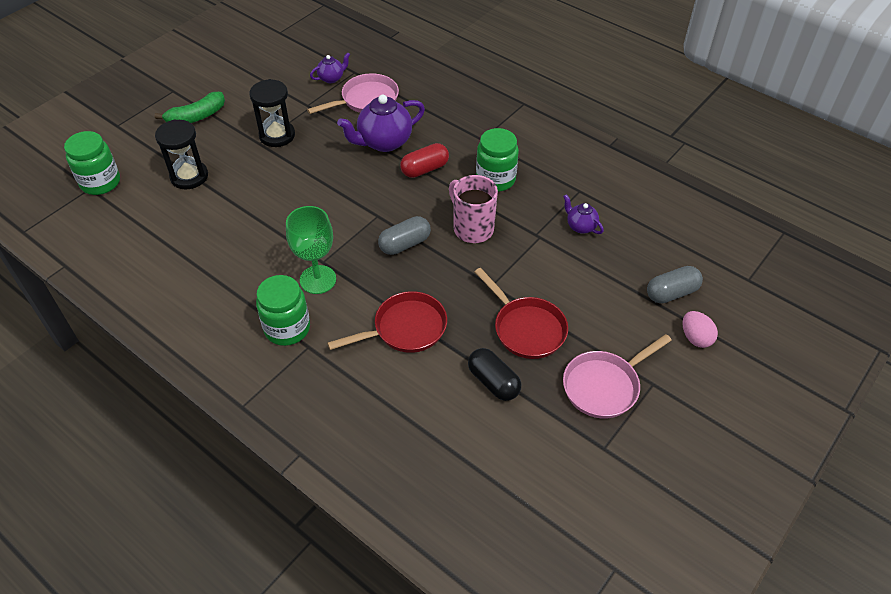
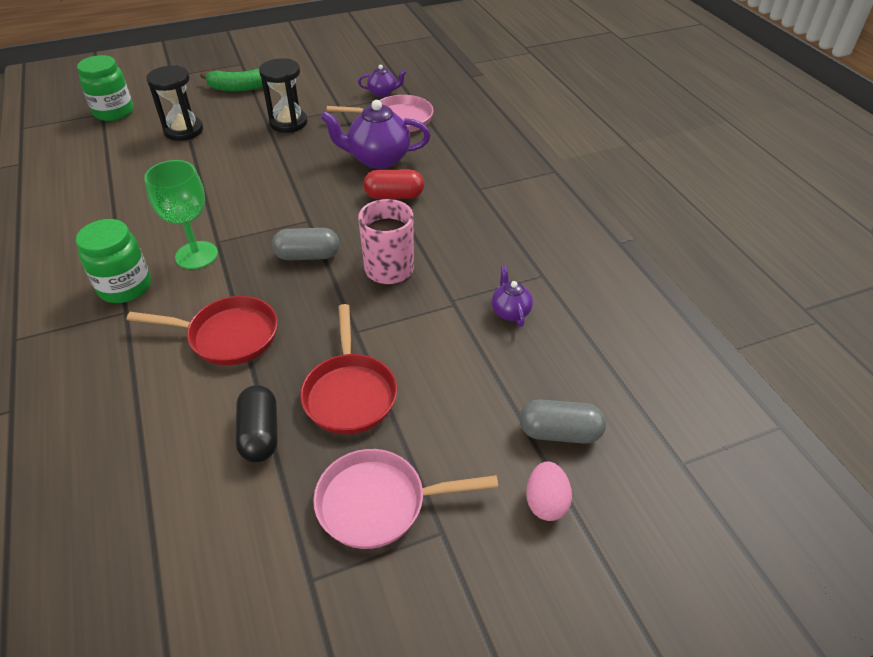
camera: 30 degrees right, 5 degrees down
(495, 179) = (458, 230): green jar -> none

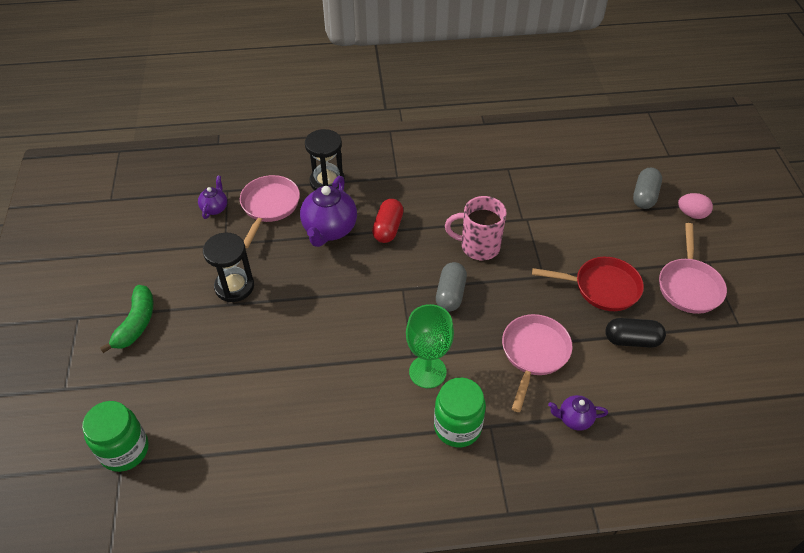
camera: 75 degrees left, 5 degrees up
(183, 130) = (205, 378): black hourglass -> black hourglass (327, 182)
(228, 336) = (534, 353): red pan -> pink pan
(510, 312) = (540, 192): purple teapot -> purple teapot (574, 419)

